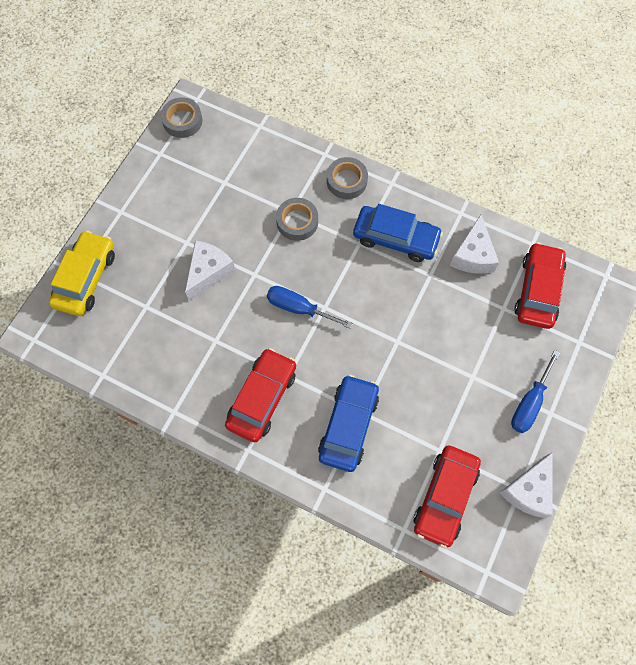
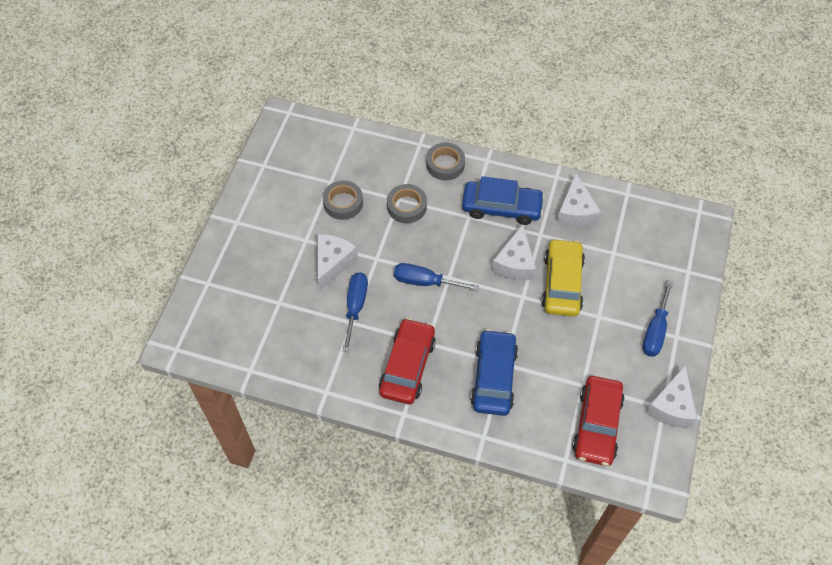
camera: 10 degrees left, 10 degrees down
(86, 278) = (215, 286): yellow car -> yellow car (562, 283)
(182, 121) = (279, 134): grey tape -> grey tape (343, 203)
(222, 324) = (355, 307): none -> blue screwdriver
(396, 303) = (515, 263): none -> white cheese
(538, 290) = (641, 233): red car -> none

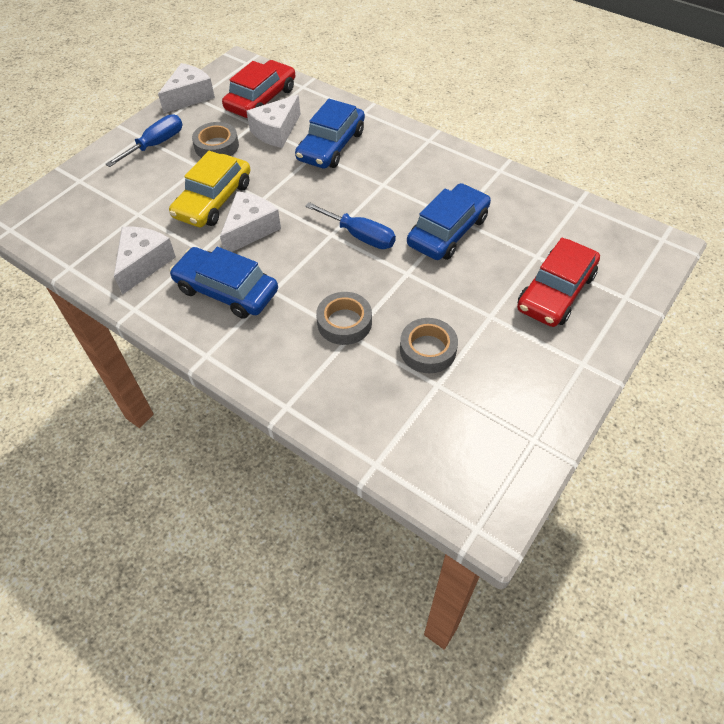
camera: 160 degrees left, 5 degrees down
(332, 263) = (462, 281): white cheese -> white cheese (276, 131)
(355, 307) = (448, 231): blue screwdriver -> blue car
(407, 366) = (411, 171): red car -> red car (555, 292)
(445, 164) = (266, 365): grey tape -> grey tape (216, 146)

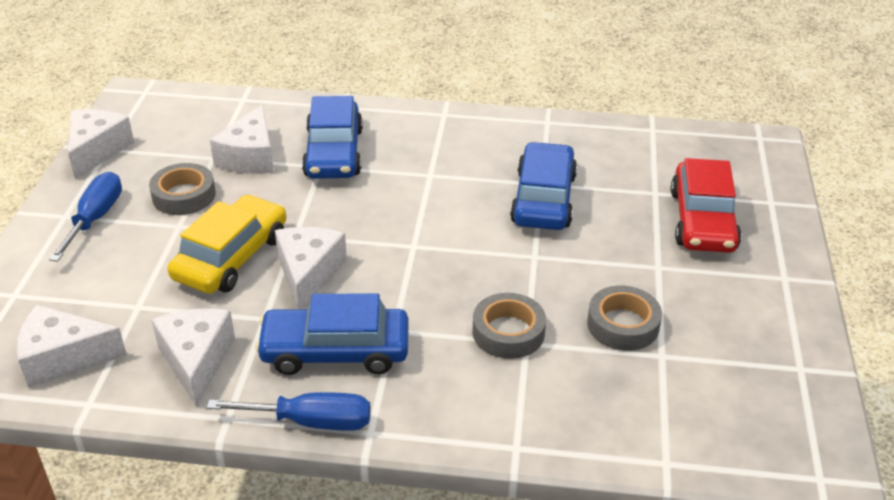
camera: 30 degrees left, 15 degrees down
(76, 232) = (64, 357): none -> white cheese
(213, 200) = (231, 257): yellow car -> yellow car turned 150 degrees counterclockwise
(261, 99) = (200, 127): red car -> none
(360, 236) = (449, 236): blue screwdriver -> blue screwdriver (311, 422)

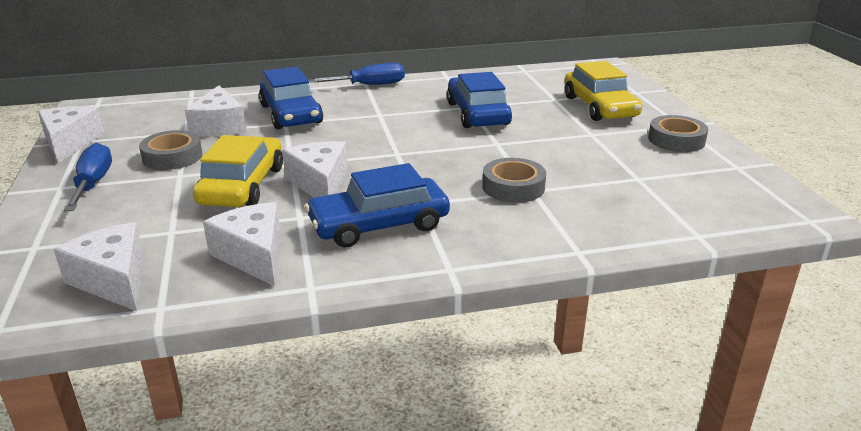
camera: 20 degrees left, 10 degrees down
(64, 357) = (114, 280): white cheese -> white cheese turned 75 degrees clockwise
(311, 422) = (391, 273): blue screwdriver -> blue screwdriver (370, 85)
(623, 324) = (595, 167): grey tape -> grey tape (676, 140)
(702, 220) = (599, 107): red car -> yellow car

